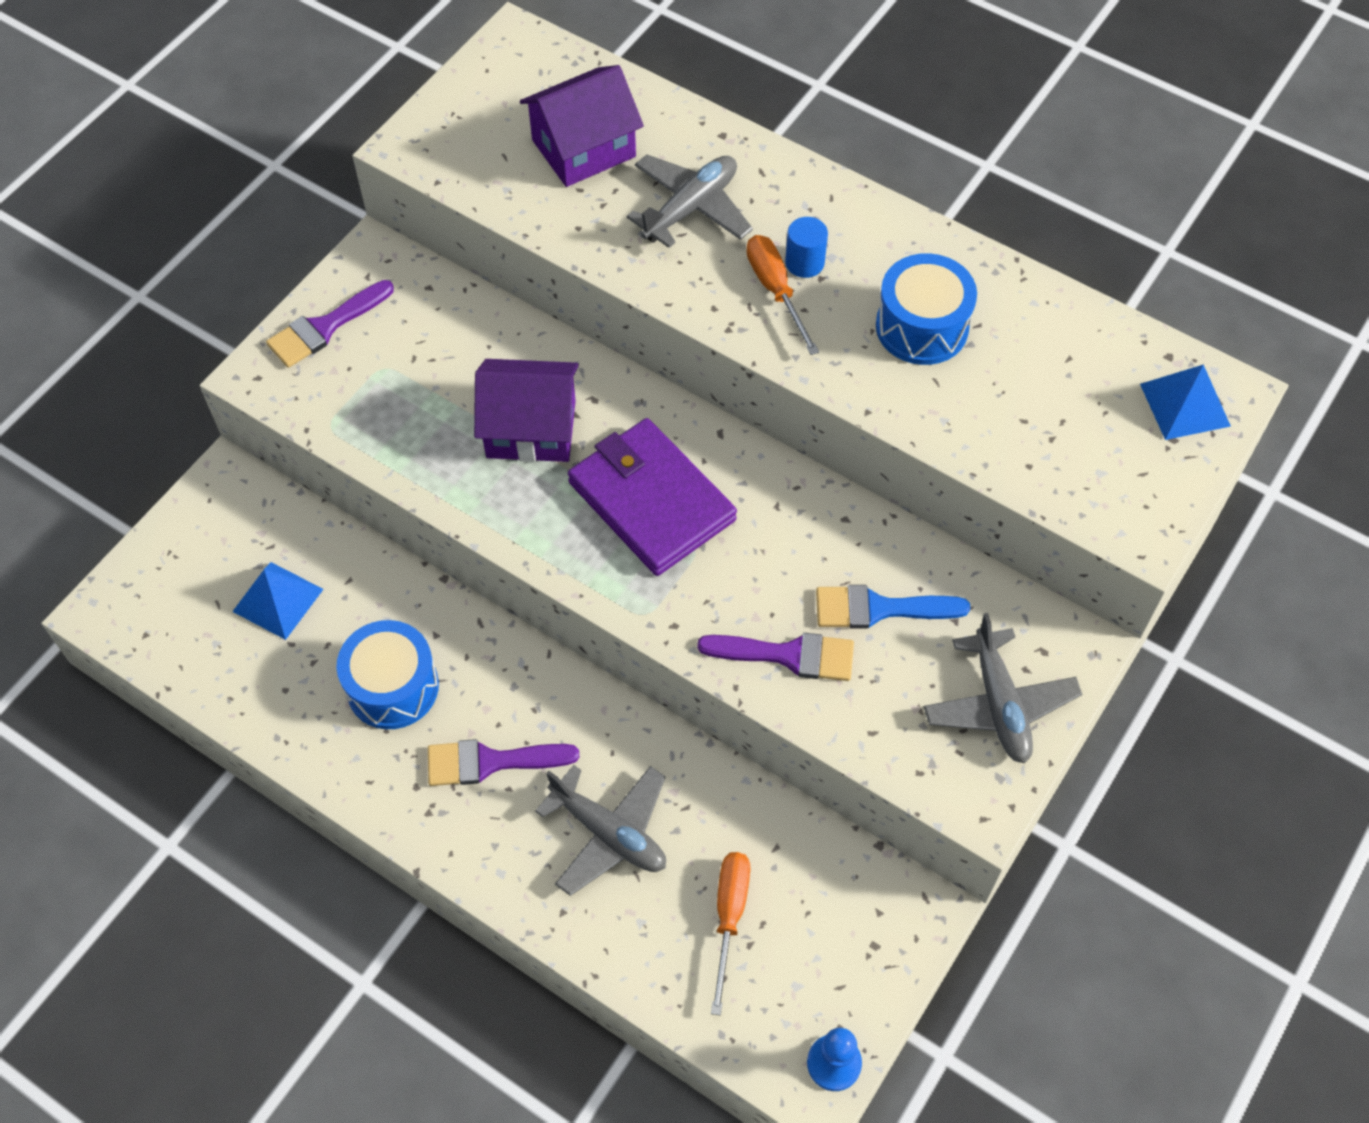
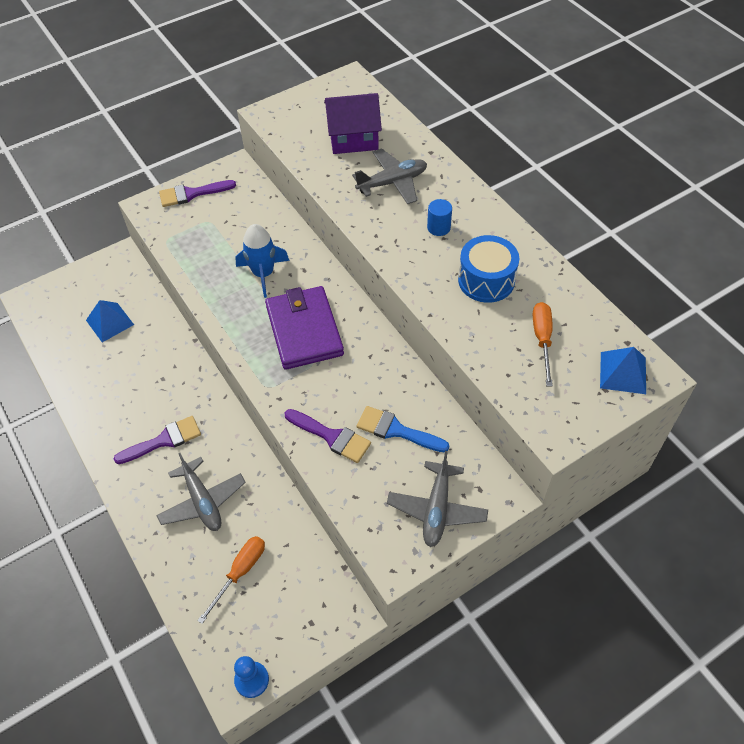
camera: 25 degrees right, 5 degrees down
(392, 687) = (138, 384): blue drum -> none
(490, 762) = (164, 440): purple brush -> purple brush turned 135 degrees clockwise
(531, 429) = (263, 274): purple house -> blue rocket
(776, 290) = (414, 237): orange screwdriver -> orange screwdriver (542, 340)

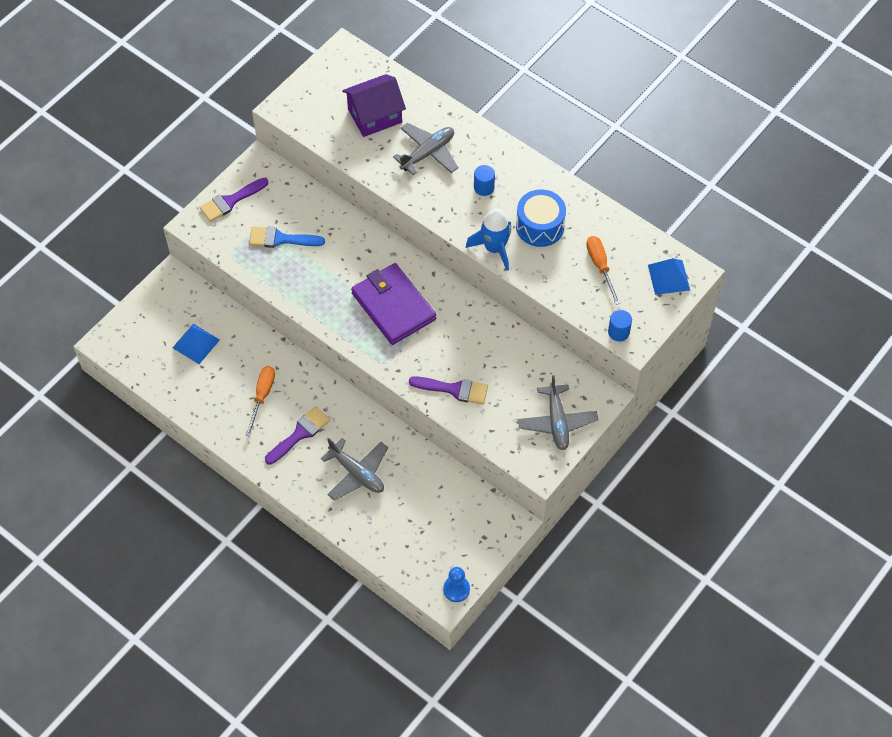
camera: 20 degrees left, 5 degrees up
(240, 572) = (413, 518): orange screwdriver -> orange screwdriver (262, 396)
(263, 274) = (335, 264): blue rocket -> blue rocket (494, 248)
(396, 430) = (503, 370): blue brush -> blue brush (281, 239)
(540, 420) = (618, 332): none -> blue cylinder

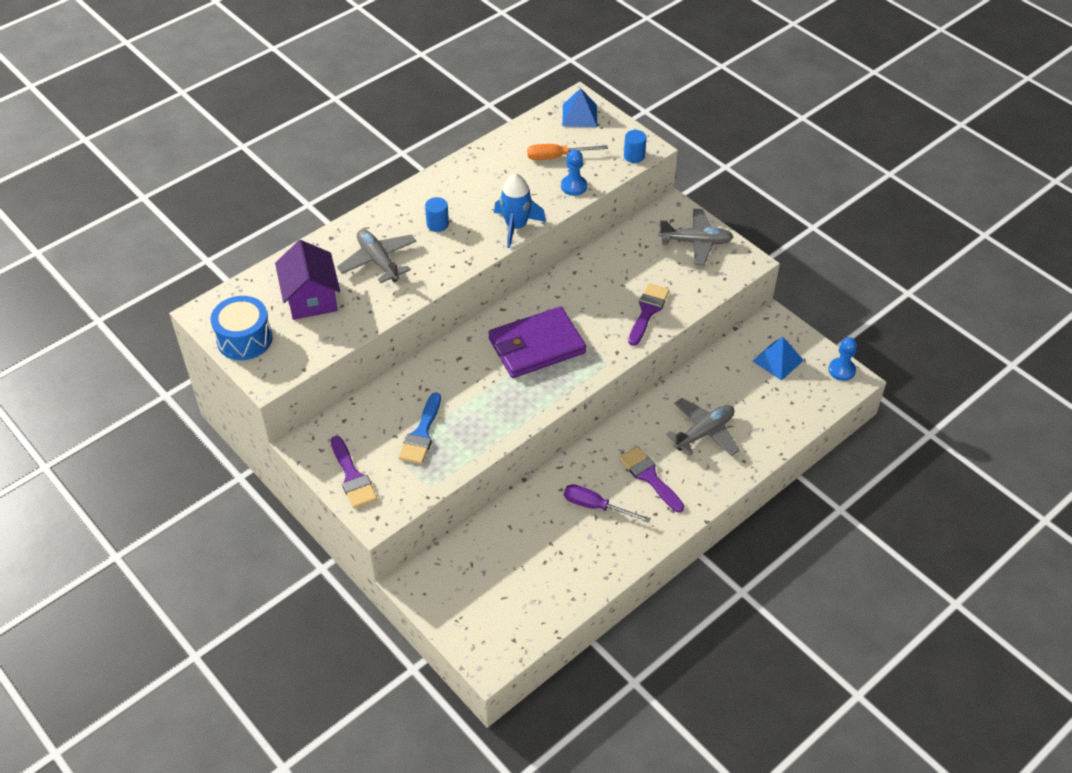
camera: 80 degrees left, 10 degrees down
(196, 343) = (512, 564): blue pyramid -> blue pyramid (778, 360)
(262, 396) = (596, 506): orange screwdriver -> purple screwdriver
(540, 226) = (498, 191): blue drum -> blue drum (244, 339)
(561, 286) = (574, 186): none -> blue pawn

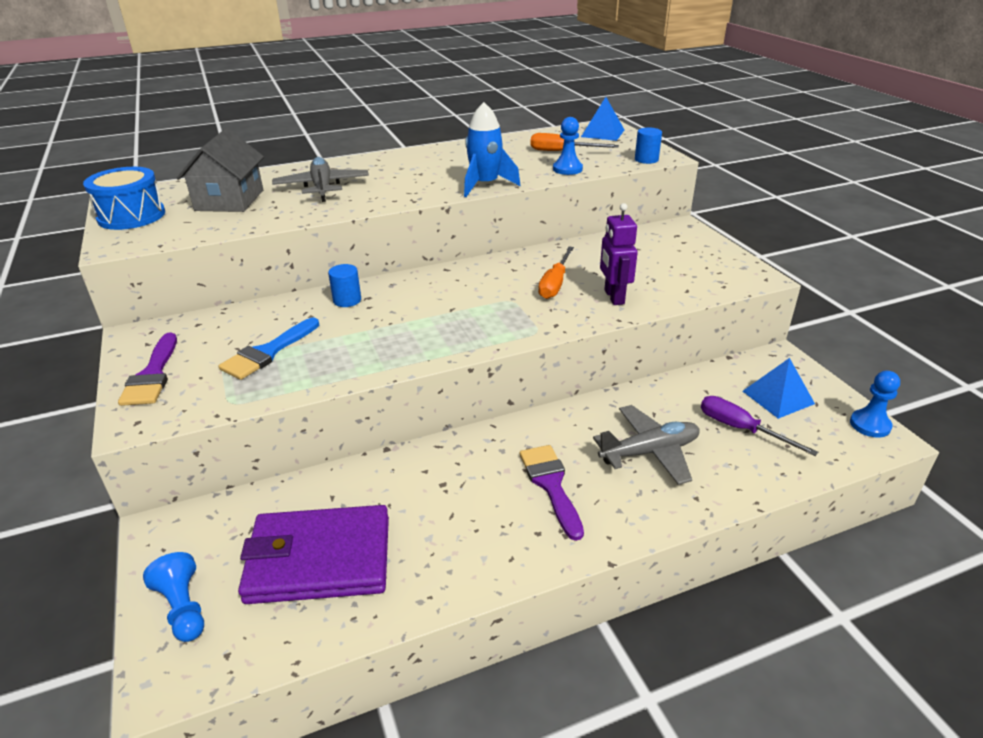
camera: 20 degrees right, 15 degrees down
(311, 298) = (229, 200): purple house -> grey house
(437, 224) = (405, 174): blue cylinder -> blue cylinder (347, 300)
(468, 623) = (183, 608): none -> blue pawn
(536, 346) = (462, 303): purple wallet -> purple wallet (319, 559)
(596, 506) = (459, 502): purple screwdriver -> purple screwdriver (740, 429)
(597, 306) = (555, 284): none -> orange screwdriver
(647, 311) = (613, 297): purple brush -> purple robot
(696, 242) = (699, 254): grey plane -> none

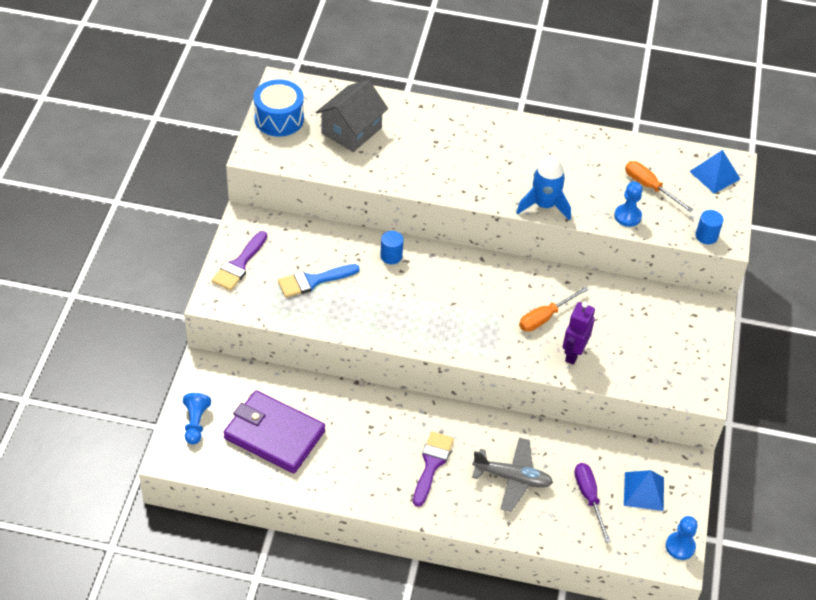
camera: 30 degrees right, 15 degrees up
(322, 187) = (424, 146): grey plane -> none

